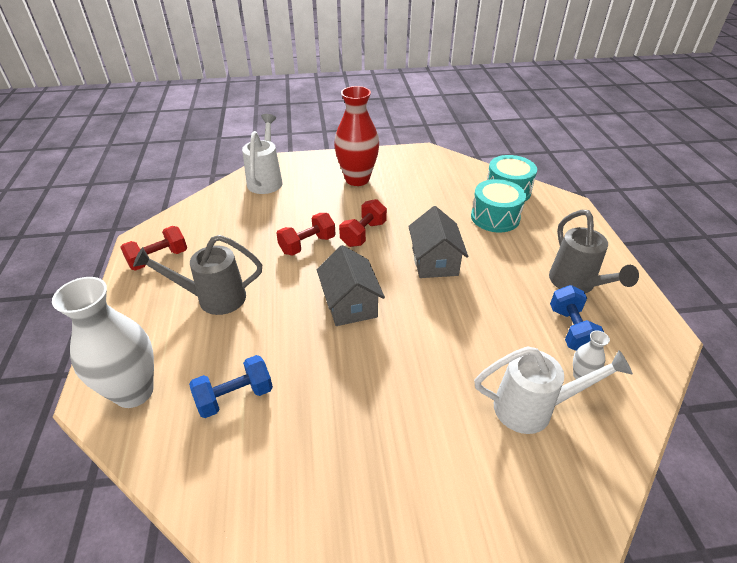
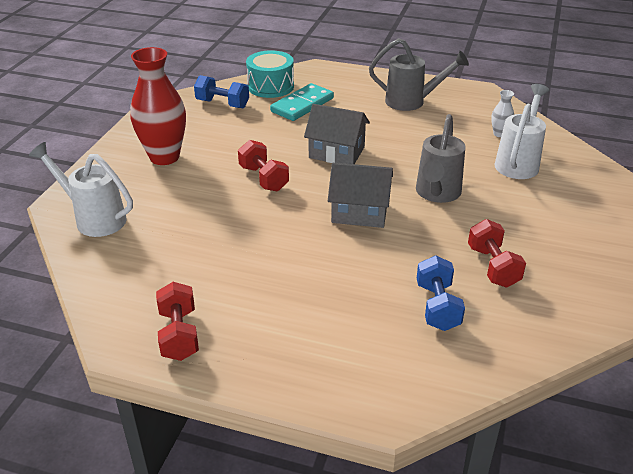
camera: 65 degrees left, 5 degrees down
(134, 392) = (396, 378): white vase -> none
(213, 298) = (288, 299): grey watering can -> grey watering can (436, 194)
(307, 245) = (251, 216): red dumbbell -> red dumbbell (493, 266)
(495, 217) = (302, 105): turquoise drum -> turquoise domino
(571, 330) = (456, 121): blue dumbbell -> blue dumbbell (222, 104)

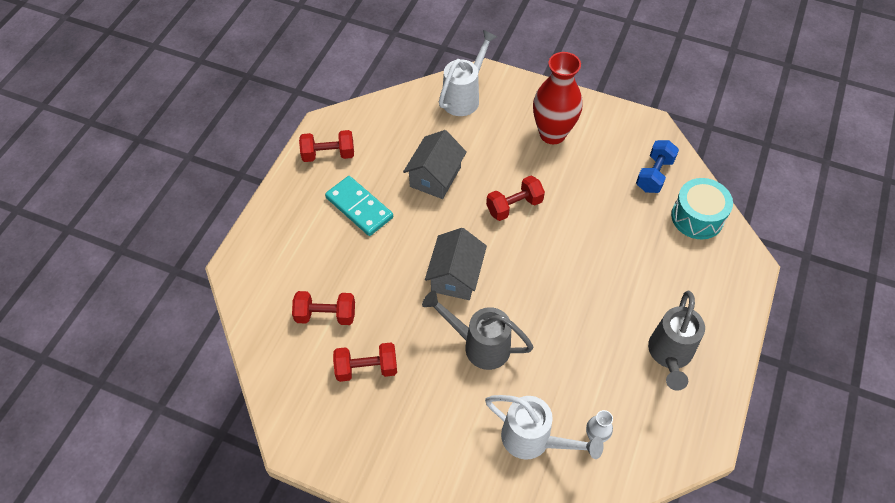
camera: 95 degrees right, 20 degrees up
(302, 105) = (655, 244): turquoise domino -> turquoise domino (359, 208)
(336, 152) = (558, 268): grey house -> grey house (435, 177)
(437, 307) = (326, 315): blue dumbbell -> red dumbbell

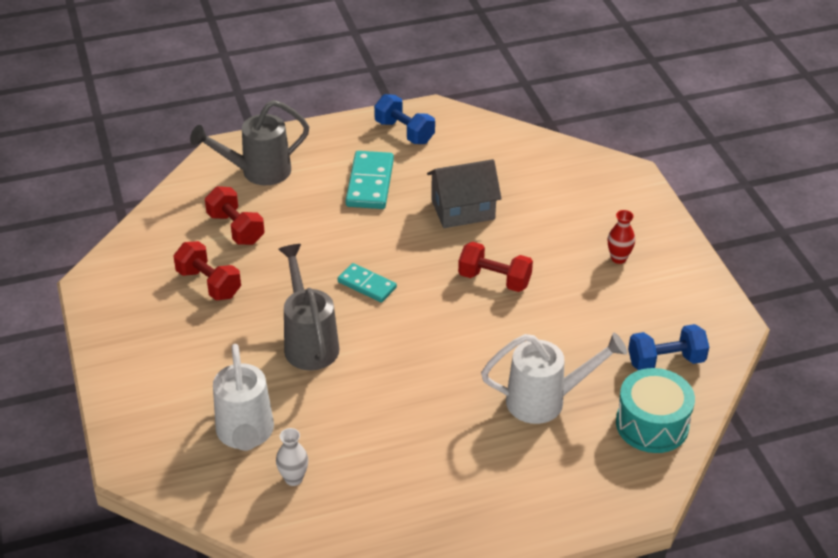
camera: 50 degrees right, 15 degrees down
(328, 154) = (404, 132): red dumbbell -> blue dumbbell
(455, 276) = (367, 285): grey house -> turquoise domino
(464, 96) = (583, 175): white watering can -> white watering can (546, 401)
(552, 134) = (618, 258): red vase -> red vase, size x0.44
(669, 356) = (446, 489): grey watering can -> grey watering can (257, 172)

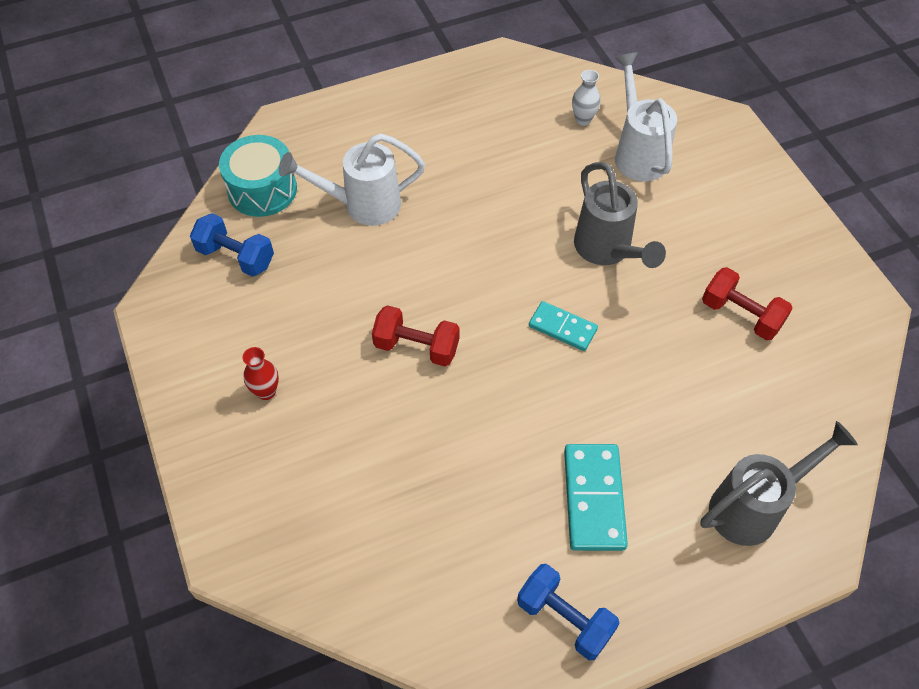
camera: 175 degrees right, 15 degrees up
(236, 228) = (743, 400): red dumbbell -> none
(463, 209) = (462, 458): grey house -> none
(665, 361) = (236, 257): blue dumbbell -> blue dumbbell turned 45 degrees clockwise

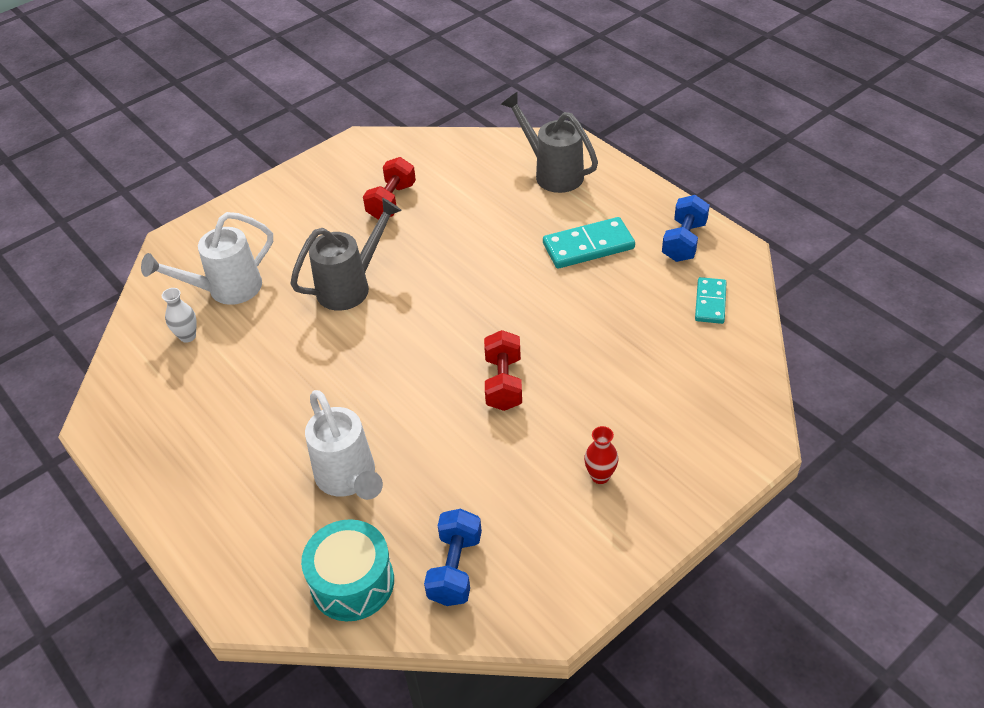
camera: 105 degrees left, 10 degrees down
(562, 328) = (444, 295): turquoise domino -> turquoise domino (710, 302)

